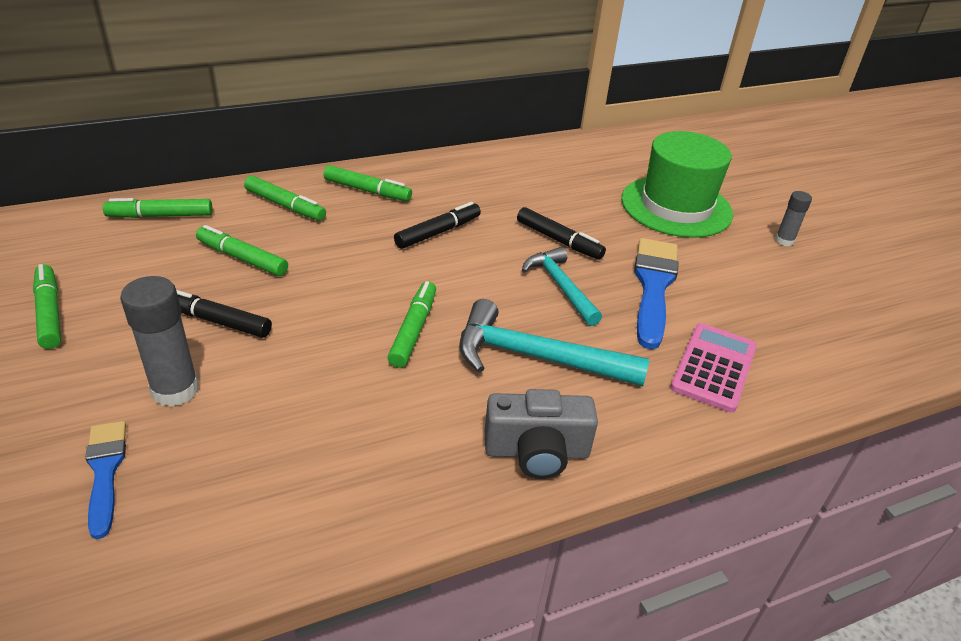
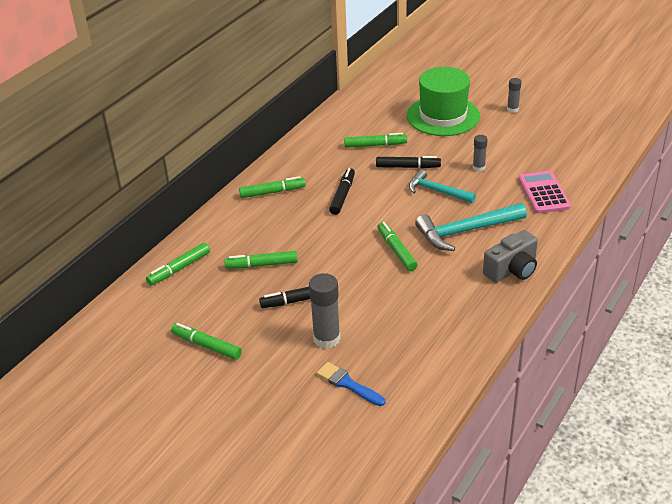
camera: 30 degrees left, 0 degrees up
(285, 205) = (240, 225): green marker -> green marker (375, 145)
(653, 286) = (478, 167): blue brush -> grey glue stick

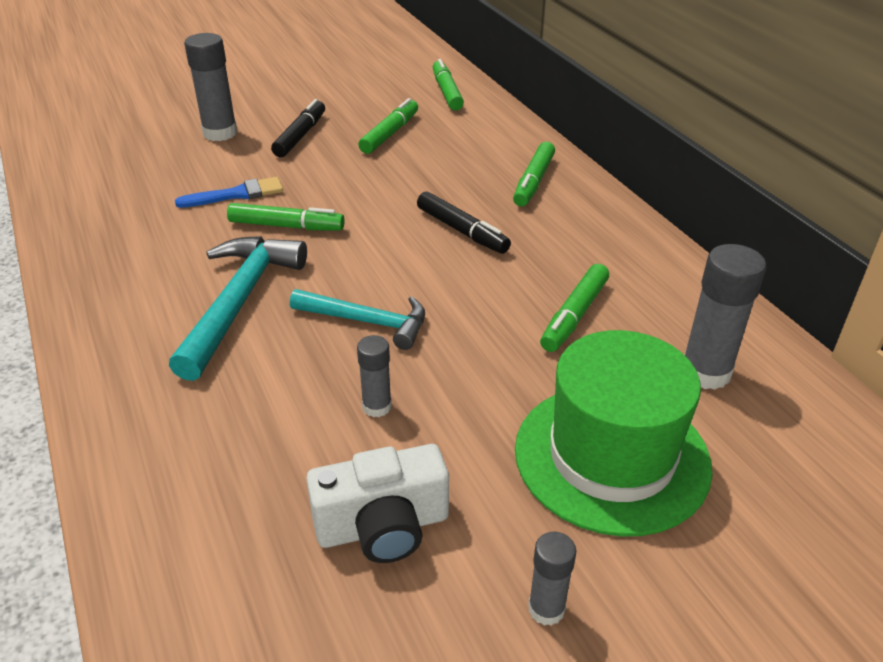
camera: 120 degrees right, 0 degrees up
(206, 346) = (309, 78): green marker -> none
(348, 384) = (146, 124): blue brush -> blue brush (237, 194)
(378, 110) = (705, 372): none -> grey glue stick
(408, 167) = (470, 322): black marker -> none
(437, 191) = (367, 322): turquoise hammer -> turquoise hammer turned 45 degrees clockwise
(512, 270) = (107, 302): grey camera -> none
(523, 144) = (383, 527): none -> white camera
(543, 193) = (204, 449): pink calculator -> none

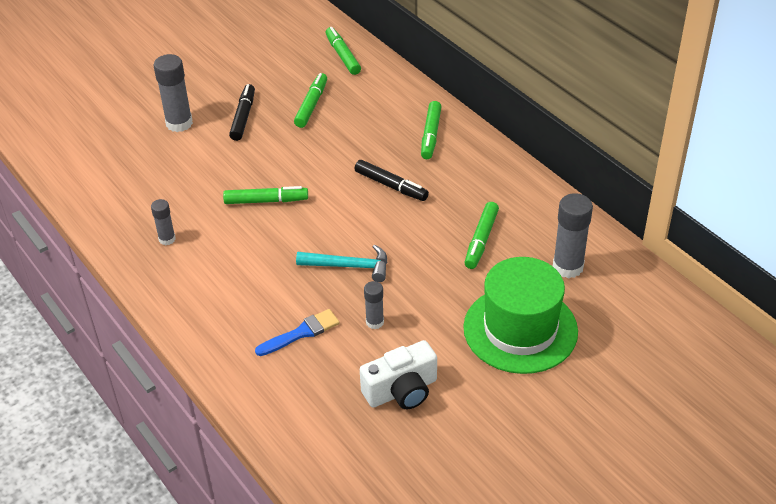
camera: 10 degrees left, 5 degrees up
(237, 194) = (218, 179): blue brush -> blue brush (301, 333)
(239, 302) = (259, 266): turquoise hammer -> none
(546, 609) = (500, 416): grey glue stick -> grey glue stick (167, 239)

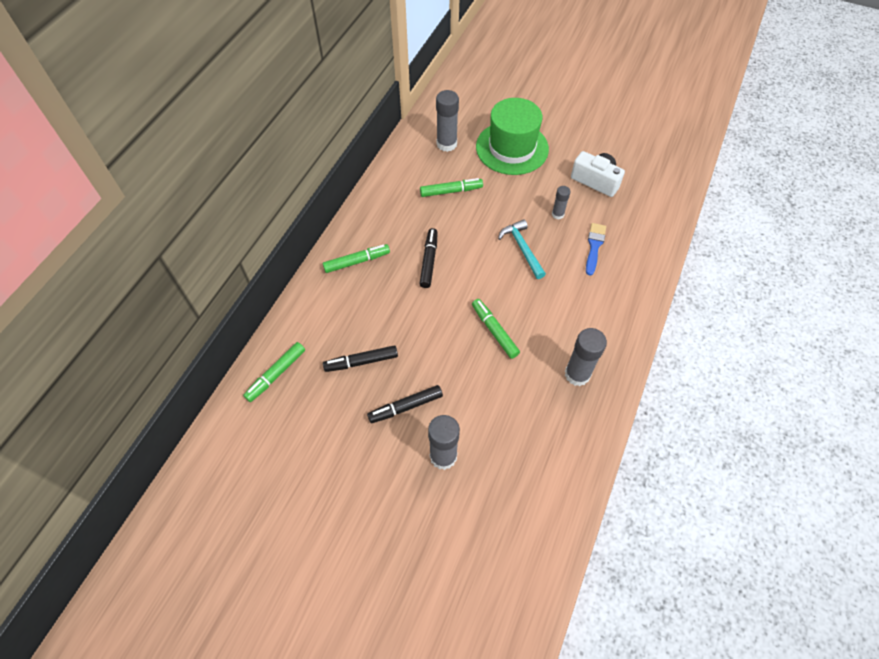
camera: 120 degrees left, 15 degrees up
(167, 239) = (577, 374): grey glue stick -> grey glue stick, size x1.77
(301, 333) = (594, 246): blue brush -> blue brush turned 75 degrees clockwise
(311, 105) = (361, 362): green marker -> black marker

